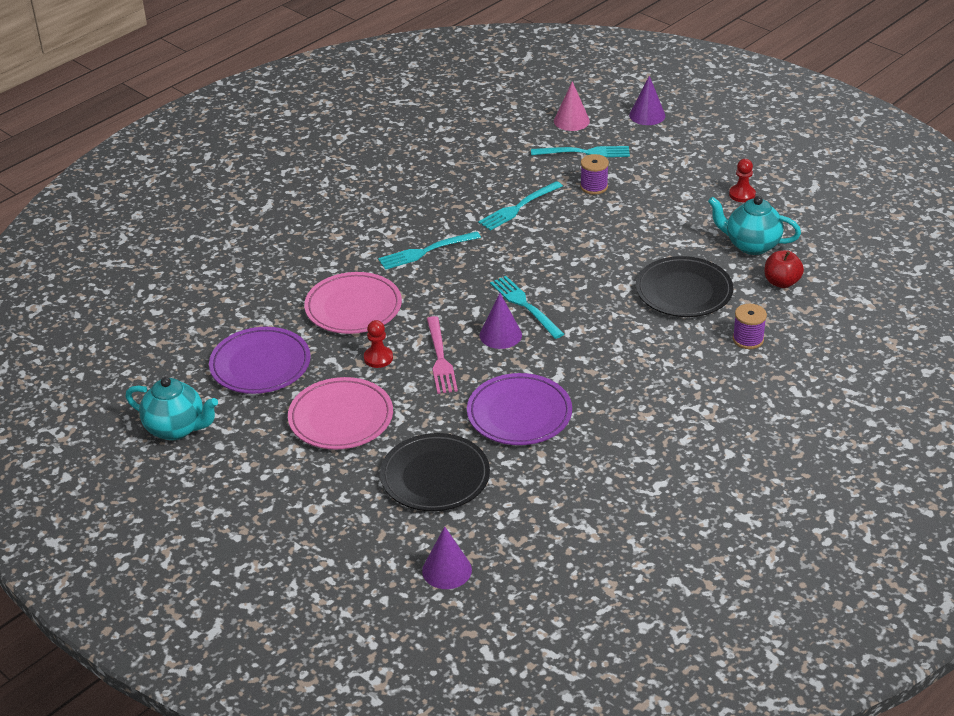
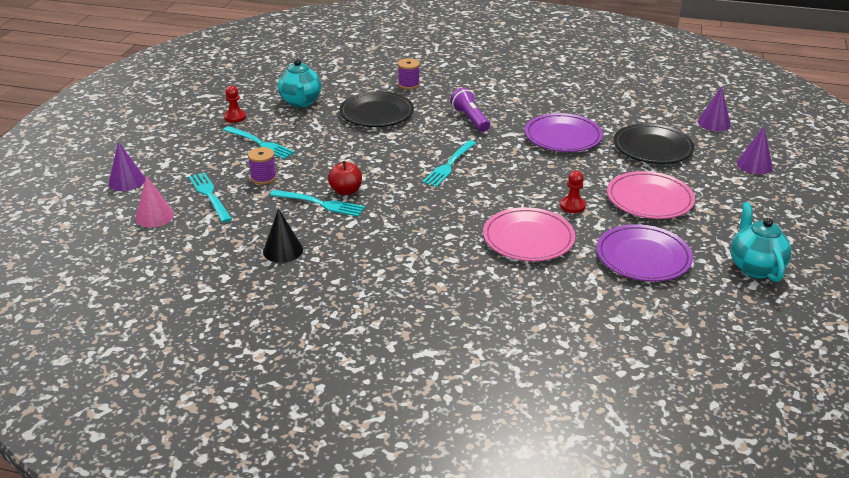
camera: 120 degrees left, 5 degrees down
(425, 251) = (421, 229): turquoise fork -> turquoise fork (260, 143)
(440, 359) = (543, 180): pink fork -> none
(460, 172) = (283, 250): none -> black cone
(500, 335) = (492, 165): purple cone -> purple cone (754, 165)
(617, 357) = (470, 119): none -> purple flashlight
(781, 282) = (337, 85): red apple -> red apple (346, 191)

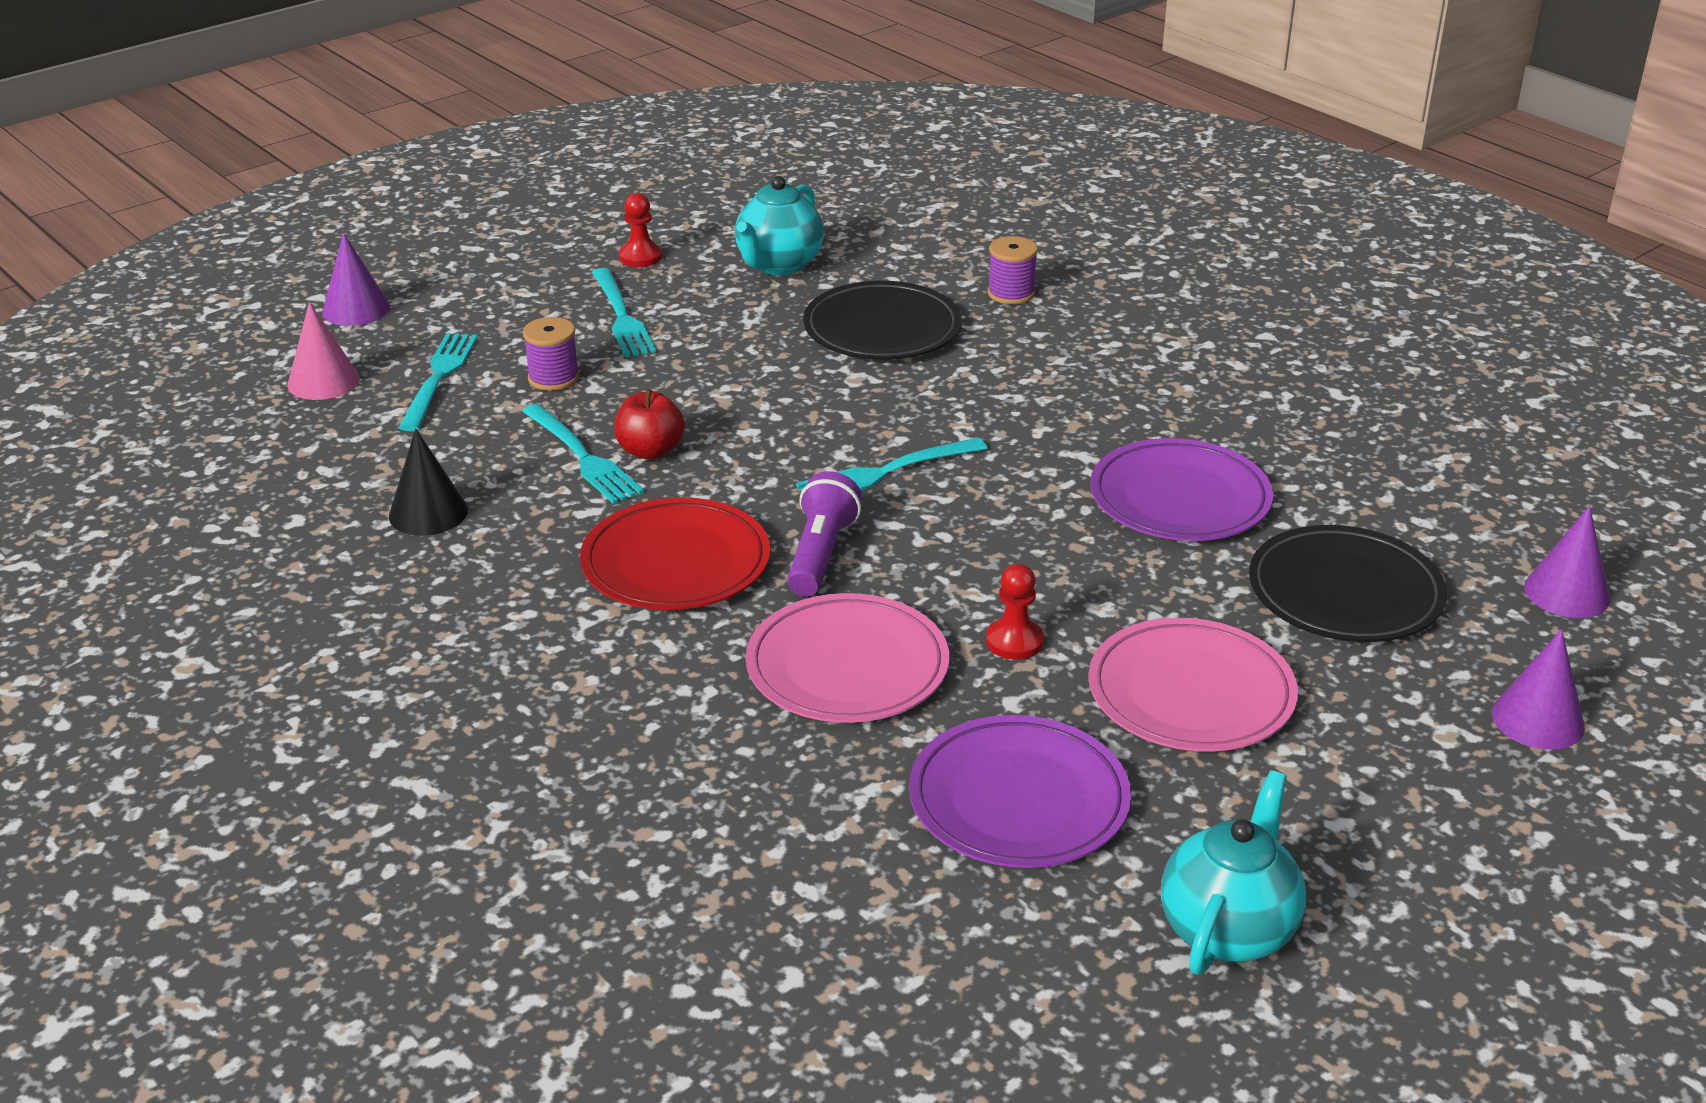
camera: 35 degrees right, 0 degrees up
(414, 228) = (676, 563): none -> red plate
(470, 119) = (1040, 399): purple flashlight -> purple flashlight (821, 554)

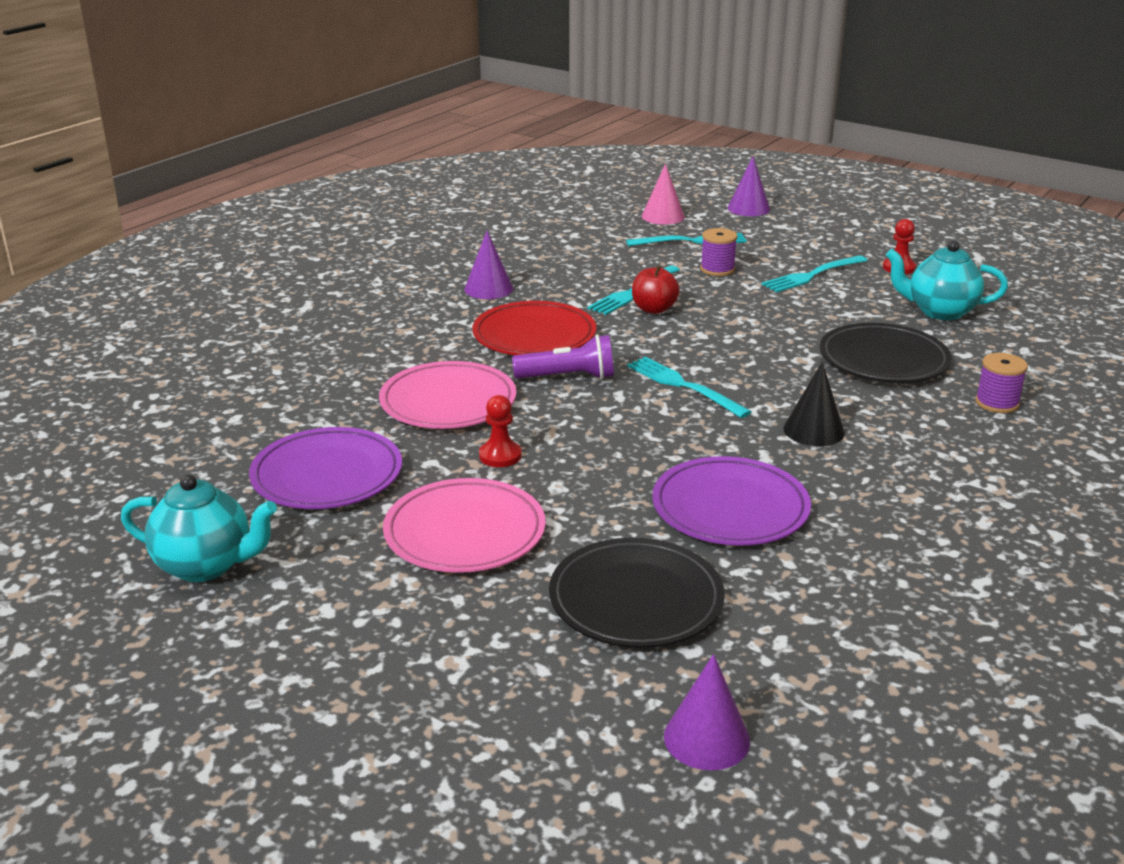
camera: 75 degrees right, 5 degrees down
(428, 513) = (547, 264): black cone -> black cone (814, 430)
(1537, 719) = (489, 716): purple cone -> purple cone (488, 289)

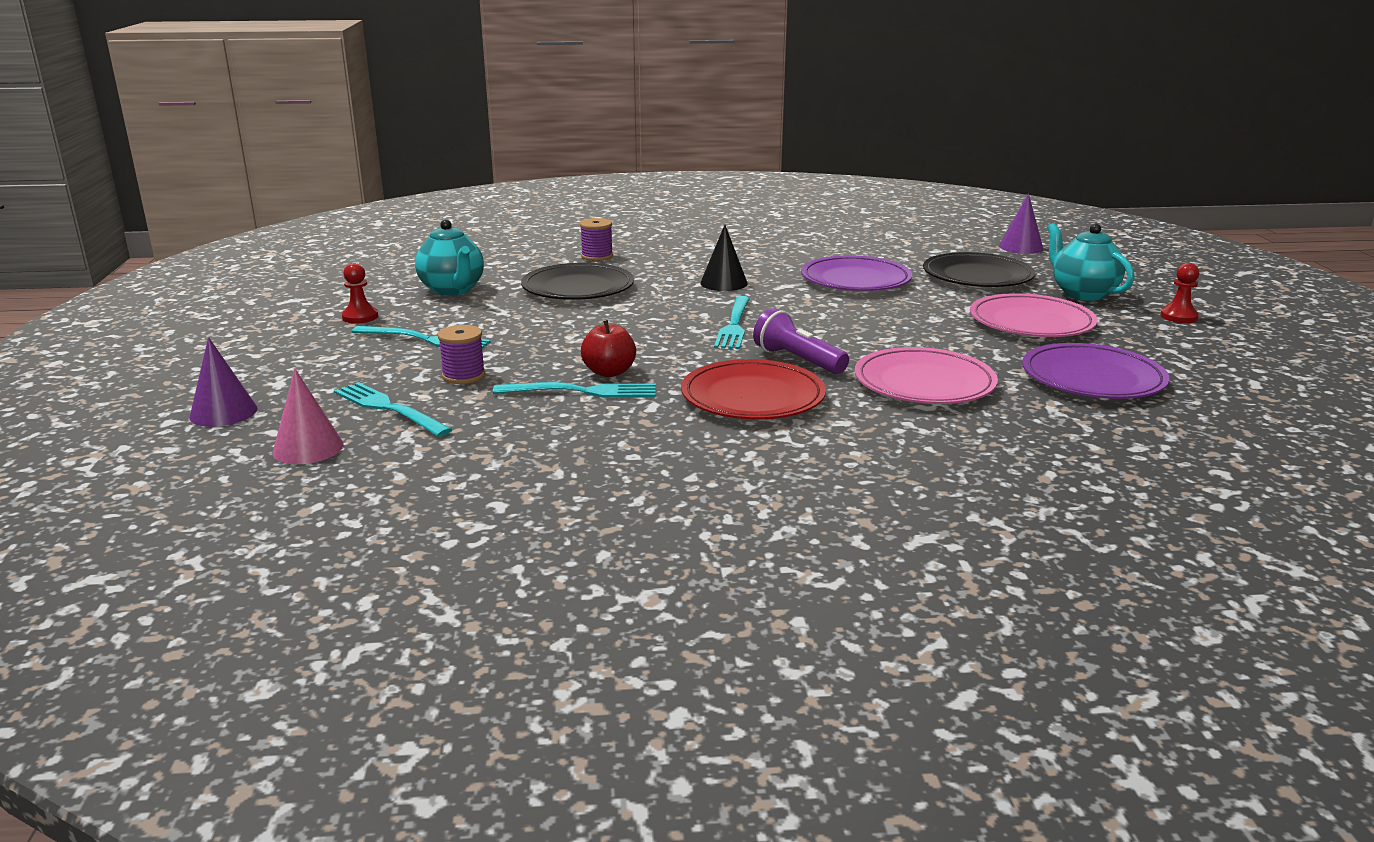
camera: 130 degrees left, 5 degrees down
(206, 565) = (1235, 367): turquoise teapot -> turquoise teapot (1082, 294)
(488, 289) = (689, 458): purple cone -> none
(500, 456) = (944, 342): red pawn -> red pawn (1178, 317)

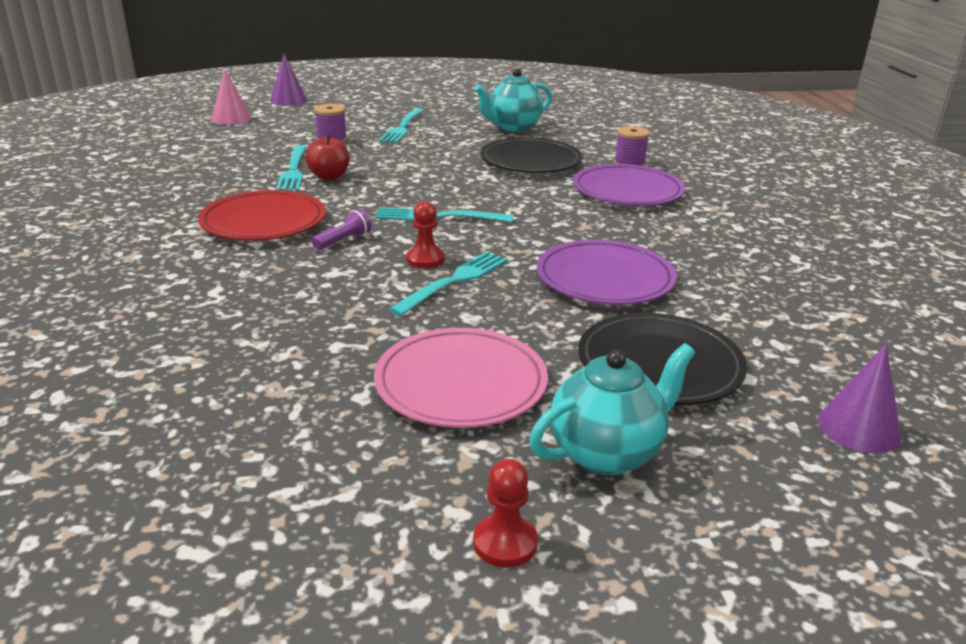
camera: 85 degrees right, 5 degrees up
(360, 317) = (447, 110): red pawn -> red pawn (425, 259)
(388, 408) = (281, 128): turquoise fork -> turquoise fork (454, 281)
(724, 283) = (566, 213): black cone -> none
(798, 360) = (343, 240): purple flashlight -> purple flashlight, size x0.63
(924, 383) = (271, 294): pink plate -> none
(1092, 378) = (255, 400): purple plate -> purple plate (627, 191)

